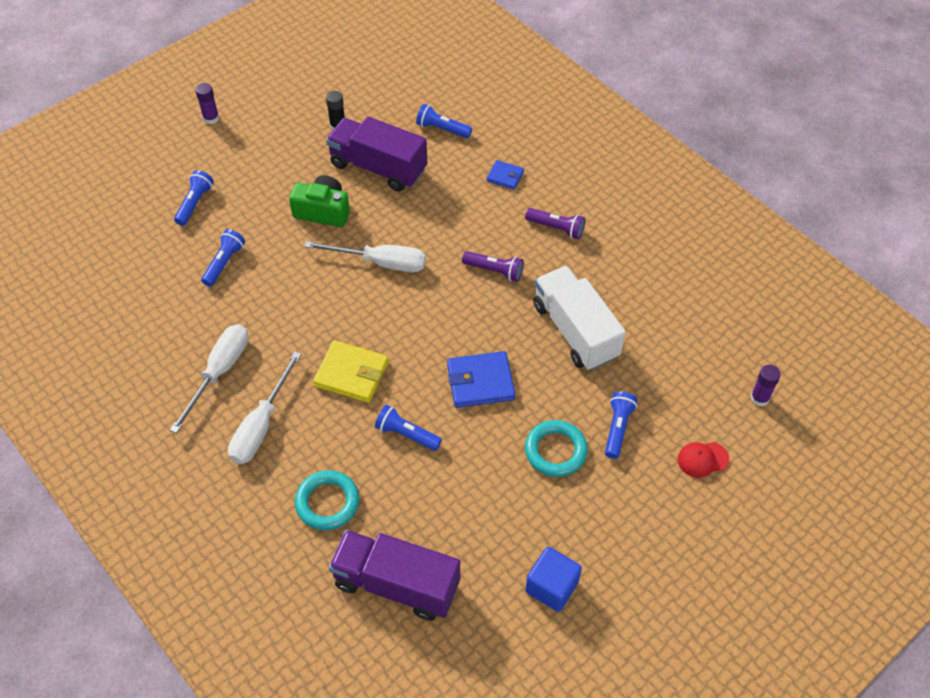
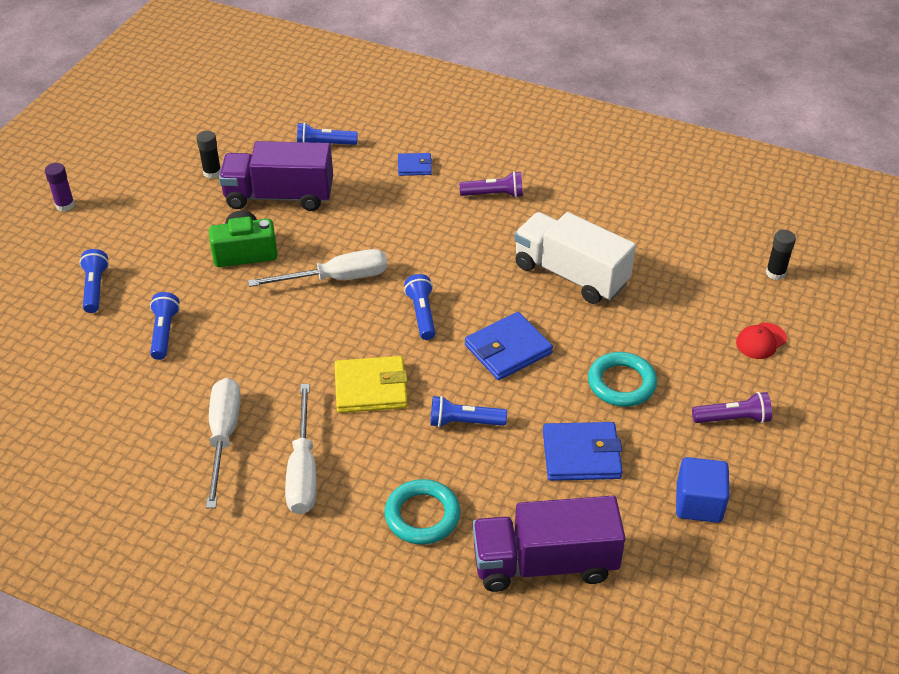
camera: 25 degrees left, 10 degrees down
(482, 502) = (581, 455): none -> blue wallet
(494, 271) = (458, 249): purple flashlight -> purple flashlight (733, 419)
(618, 428) = (666, 343): blue flashlight -> blue flashlight (422, 314)
(759, 398) = (775, 273): purple glue stick -> black glue stick

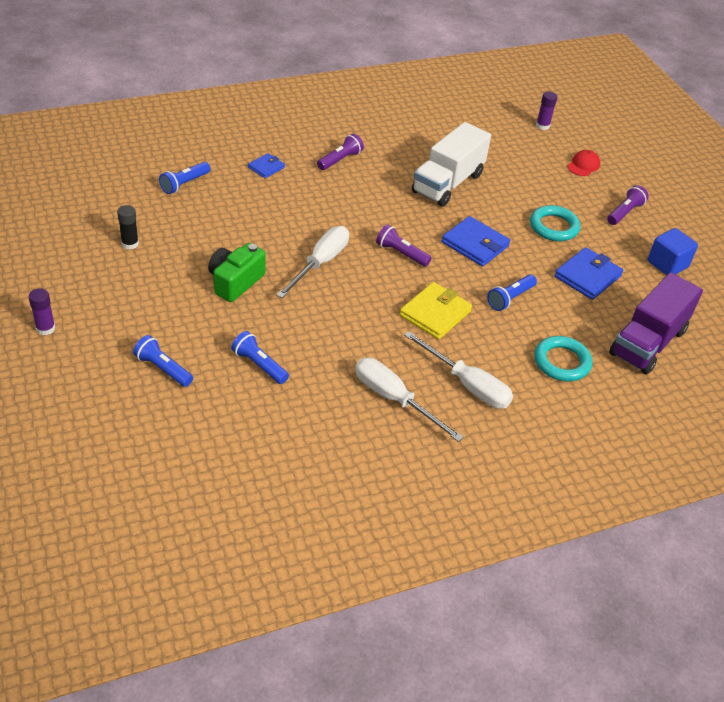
camera: 50 degrees left, 0 degrees up
(279, 196) = (204, 233): purple truck -> none
(422, 314) = (401, 253): blue flashlight -> purple flashlight
(508, 349) = (475, 244): blue wallet -> blue wallet turned 60 degrees counterclockwise
(570, 275) = (448, 183): white truck -> white truck turned 45 degrees counterclockwise
(761, 341) = (583, 165): red cap -> red cap turned 150 degrees counterclockwise
(775, 273) = (542, 126): black glue stick -> purple glue stick

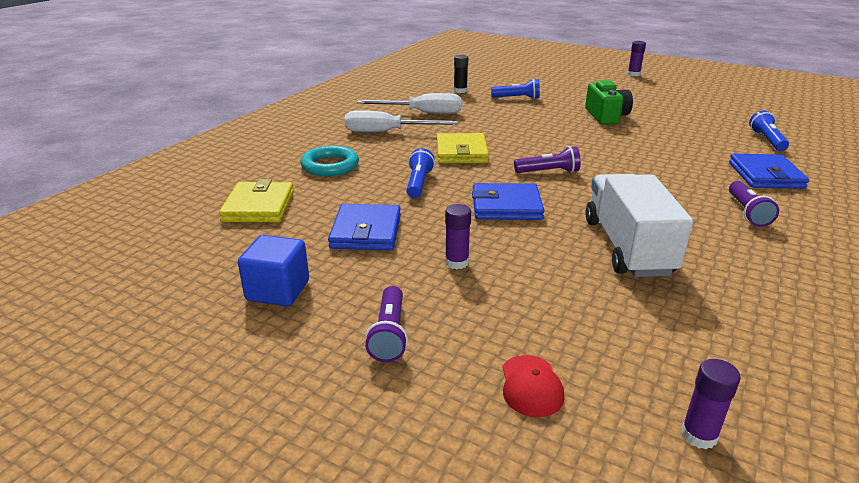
camera: 145 degrees right, 15 degrees down
(130, 244) = (696, 106): black glue stick -> black glue stick (460, 91)
(163, 368) = (556, 83): blue flashlight -> none
(266, 167) = (765, 175): blue wallet -> blue wallet, size x1.75
(320, 263) = (585, 143): white screwdriver -> none
(554, 227) = (456, 262): turquoise ring -> purple glue stick
(648, 342) = (259, 206): purple truck -> yellow wallet

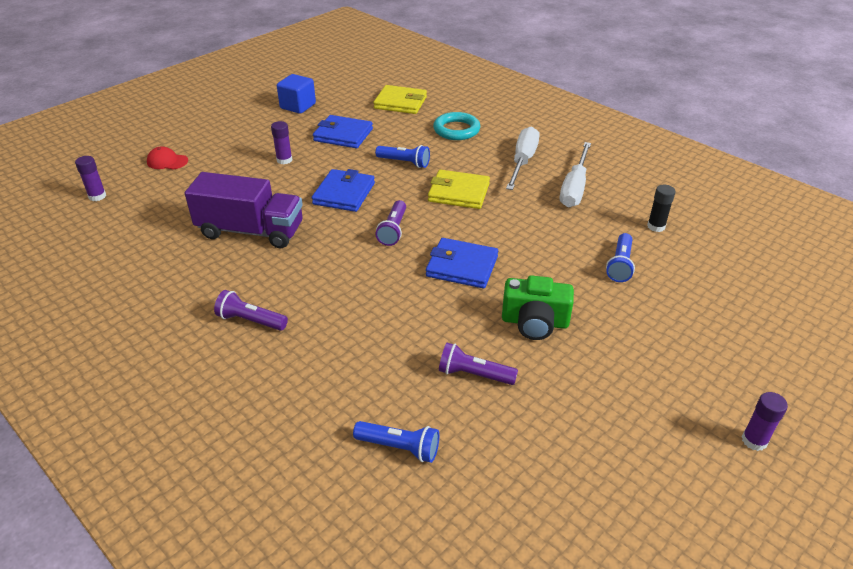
camera: 105 degrees right, 10 degrees up
(389, 334) = (236, 131): purple flashlight -> purple flashlight (474, 374)
(627, 247) = (251, 231): white truck -> purple truck
(765, 175) = (308, 380): blue wallet -> blue wallet (462, 266)

